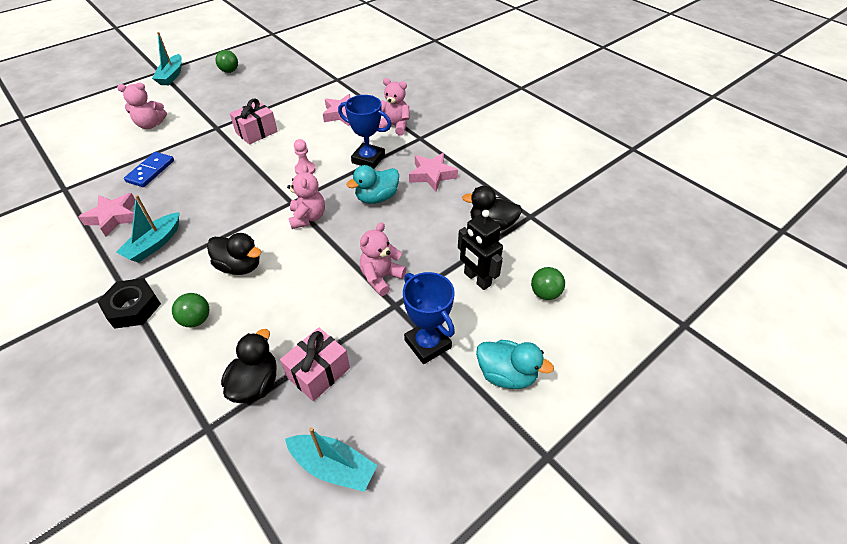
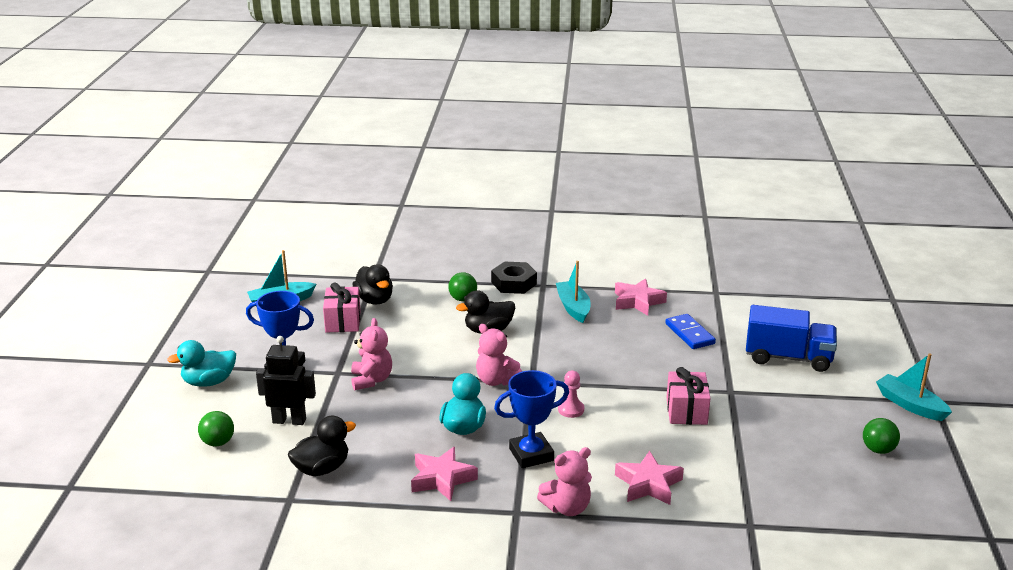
camera: 135 degrees right, 20 degrees down
(150, 125) = (788, 358): pink teddy bear -> blue truck

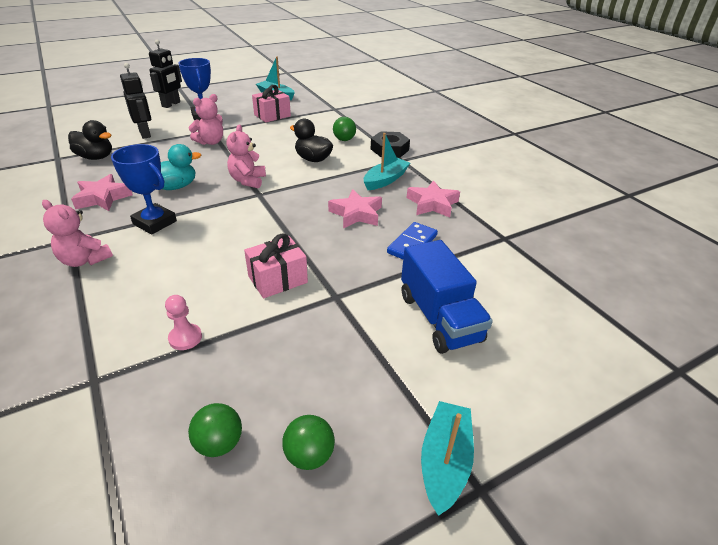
camera: 55 degrees right, 10 degrees up
(209, 382) = (171, 104): turquoise duck -> black robot
(218, 442) = (109, 124): green ball -> green ball (219, 443)
(374, 300) = (308, 116): black duck -> none
(571, 409) = (232, 221): pink pawn -> pink pawn (185, 338)
(648, 484) = (139, 292): pink star -> pink star (356, 214)

